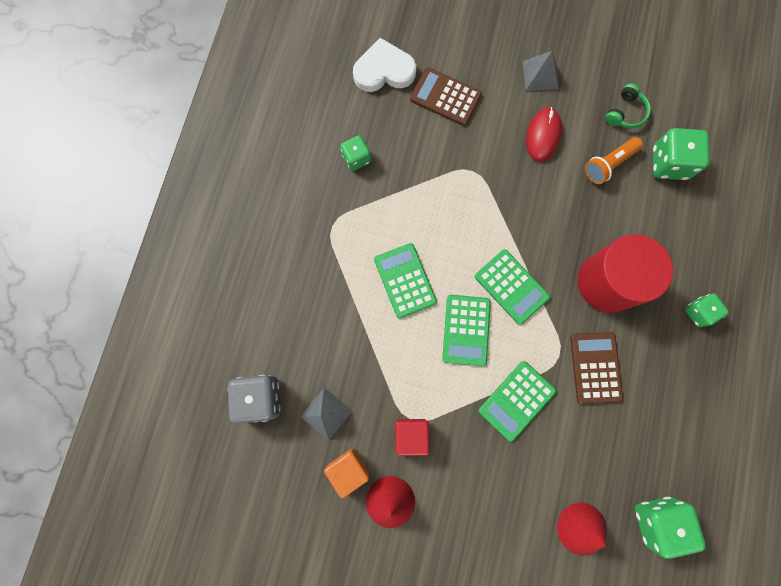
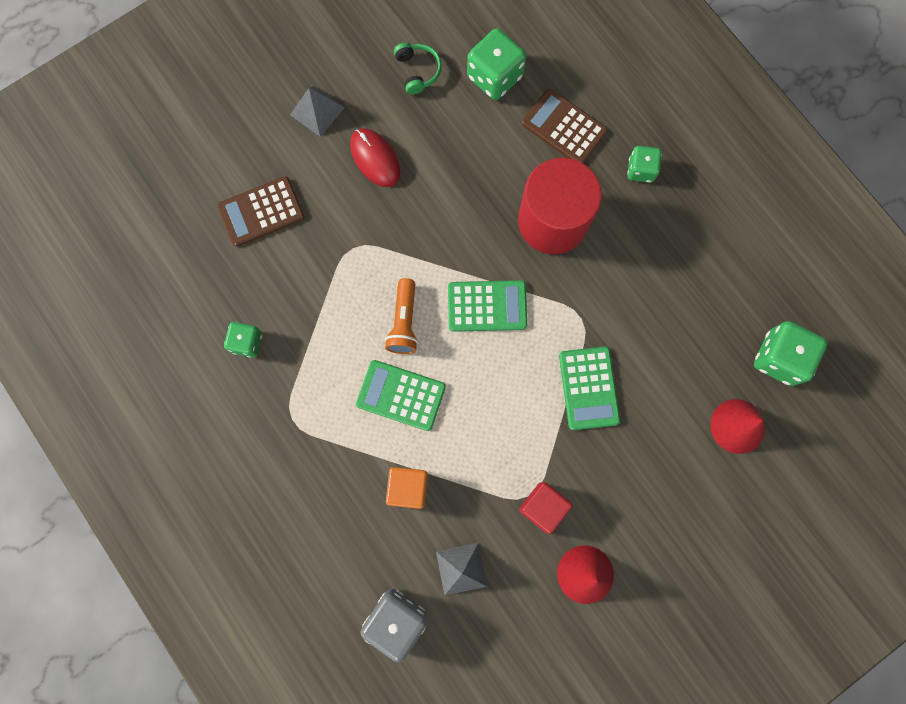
camera: 50 degrees left, 0 degrees up
(348, 469) = (527, 589): orange cube -> orange cube (408, 488)
(384, 70) = (184, 245): white heart -> none
(466, 330) = (491, 379): green calculator -> none
(595, 367) = (616, 296): brown calculator -> brown calculator (564, 127)
(608, 164) = (451, 127): orange flashlight -> orange flashlight (404, 322)

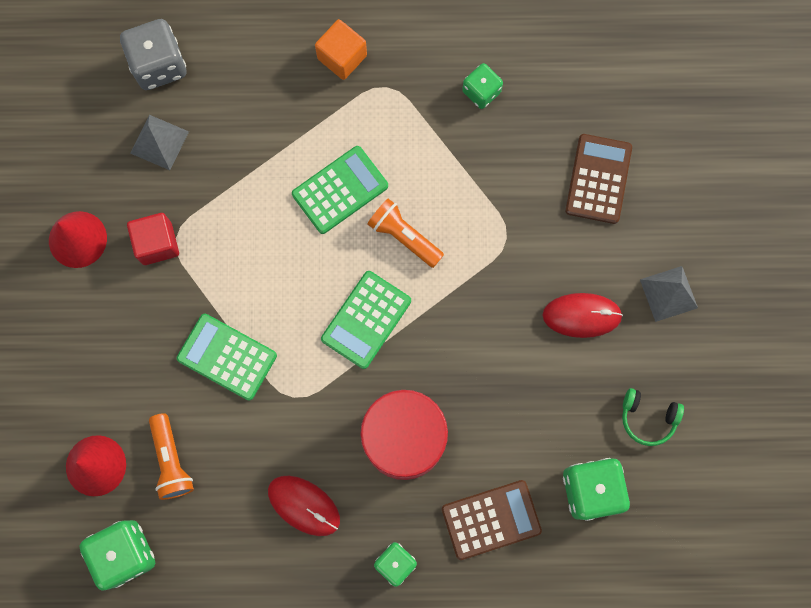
camera: 125 degrees right, 0 degrees up
(408, 488) = (257, 143): orange cube -> orange cube (342, 57)
(650, 257) = (304, 505): none -> red mouse
(692, 373) = (171, 460): none -> orange flashlight

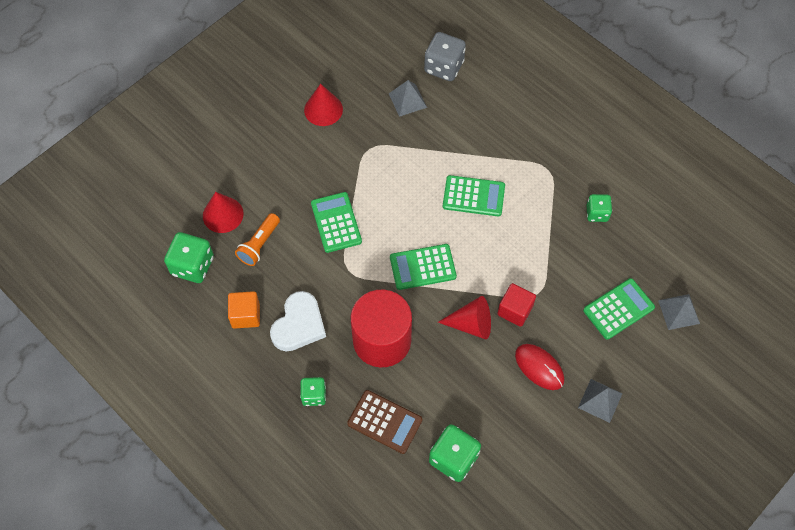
camera: 45 degrees right, 15 degrees down
(157, 243) = (358, 143): red cube -> red cube (515, 310)
(304, 505) = (299, 324): red mouse -> white heart
(342, 57) = (539, 137): orange cube -> orange cube (245, 315)
(404, 236) = (484, 245): orange flashlight -> none
(474, 334) = (471, 324): none -> red cone
(598, 179) = (618, 309): brown calculator -> green calculator
(648, 418) = (523, 452): green headphones -> none
(656, 127) = (678, 312): none -> grey pyramid

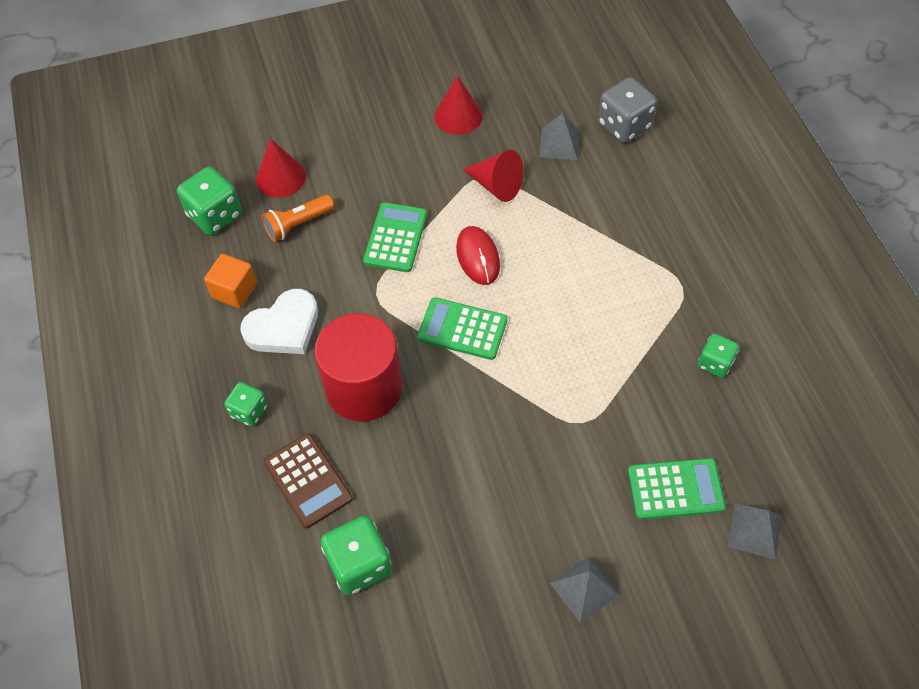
camera: 30 degrees right, 5 degrees down
(471, 324) = (479, 419): red cone -> red cone (496, 185)
(473, 196) = (572, 278): green calculator -> none
(515, 310) = (542, 428): red cube -> none
(539, 367) = (531, 510): red mouse -> red mouse (478, 257)

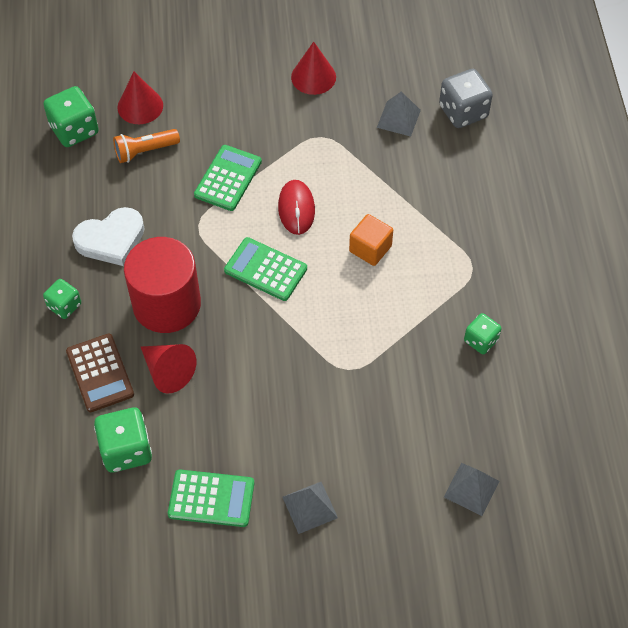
camera: 10 degrees right, 0 degrees up
(234, 291) = (76, 200): orange cube -> orange cube (370, 249)
(496, 185) = (330, 147): red cone -> red cone (168, 371)
(675, 489) = (412, 441): green calculator -> green calculator (211, 499)

